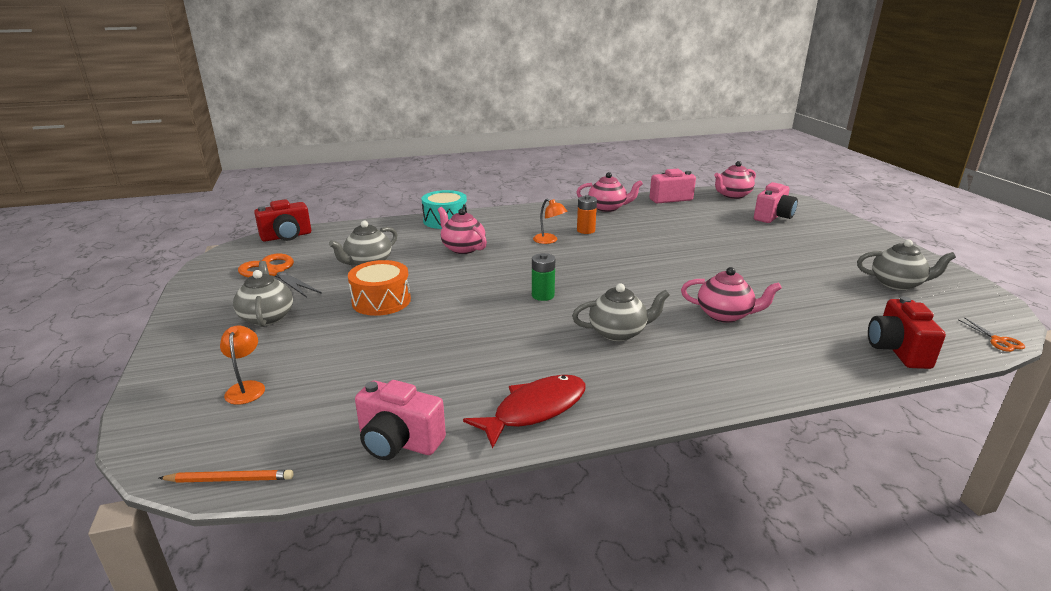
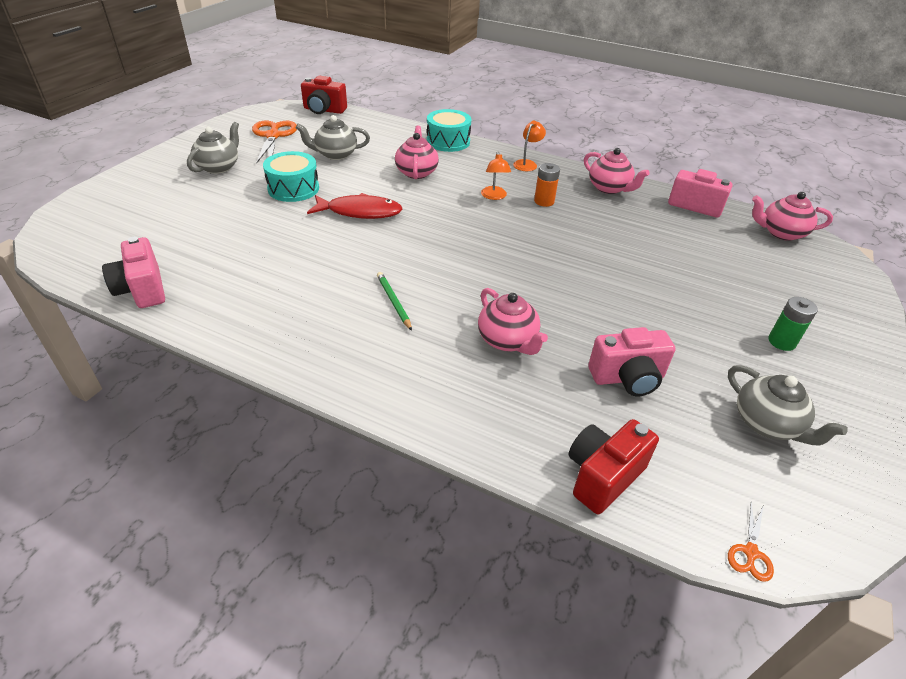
camera: 40 degrees right, 15 degrees up
(230, 479) = (52, 258): orange pencil -> none
(246, 388) = (138, 209): orange lamp -> orange lamp (527, 163)
(381, 301) = (293, 188): orange drum -> turquoise drum
(535, 410) = (238, 320): red fish -> red fish (360, 212)
(543, 295) = (399, 241): green battery -> green battery (781, 342)
(618, 332) = (394, 302): grey teapot -> green pencil
(773, 217) = (779, 278): pink camera -> pink camera (627, 378)

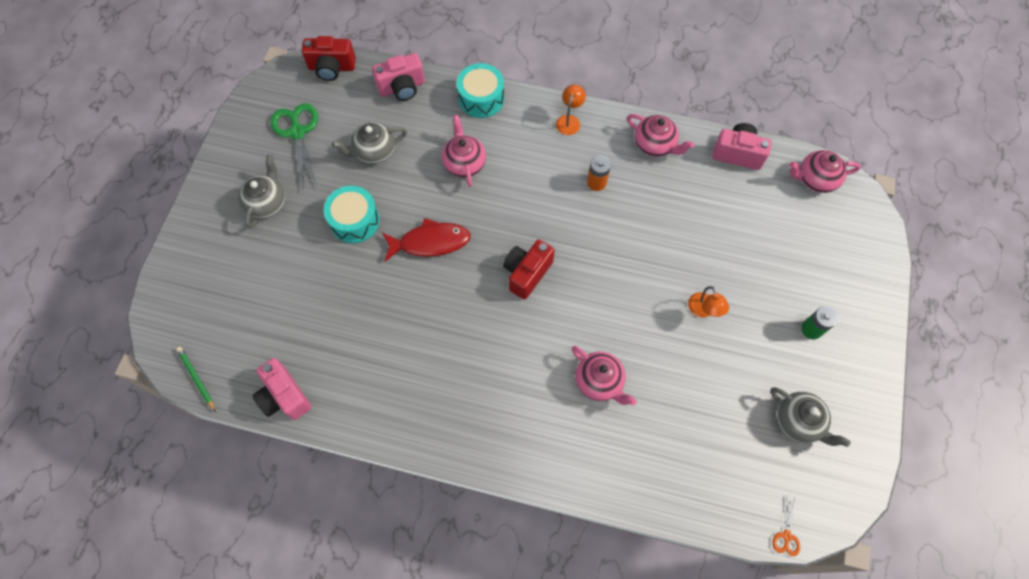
camera: 10 degrees left, 25 degrees up
(273, 136) = (297, 133): orange scissors -> green scissors
(394, 302) = (498, 359): green pencil -> green pencil (196, 378)
(494, 196) = (548, 186): orange lamp -> orange lamp (703, 310)
(603, 476) = (688, 498): red camera -> red camera (527, 273)
(627, 378) = (696, 400): pink camera -> pink camera (402, 87)

